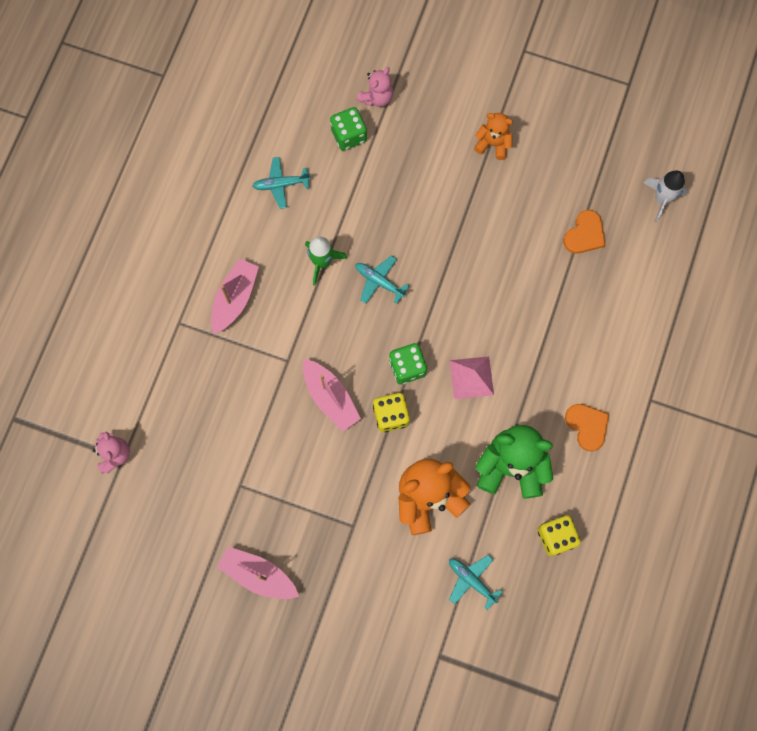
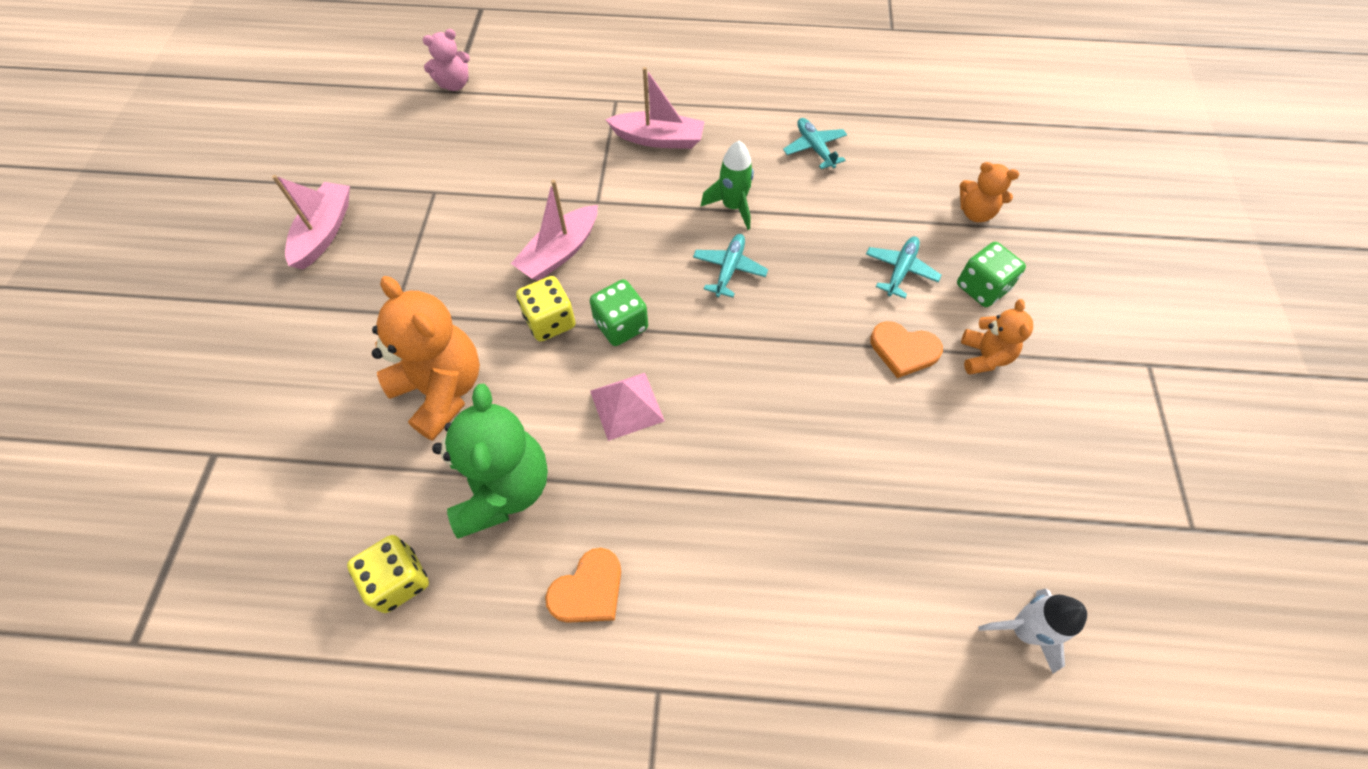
camera: 75 degrees right, 15 degrees down
(349, 135) = (909, 196): green dice -> green dice (982, 287)
(376, 97) = (975, 212): pink teddy bear -> orange teddy bear
(471, 580) = (324, 472): turquoise plane -> turquoise plane (900, 270)
(584, 234) = (904, 515): orange heart -> orange heart (903, 350)

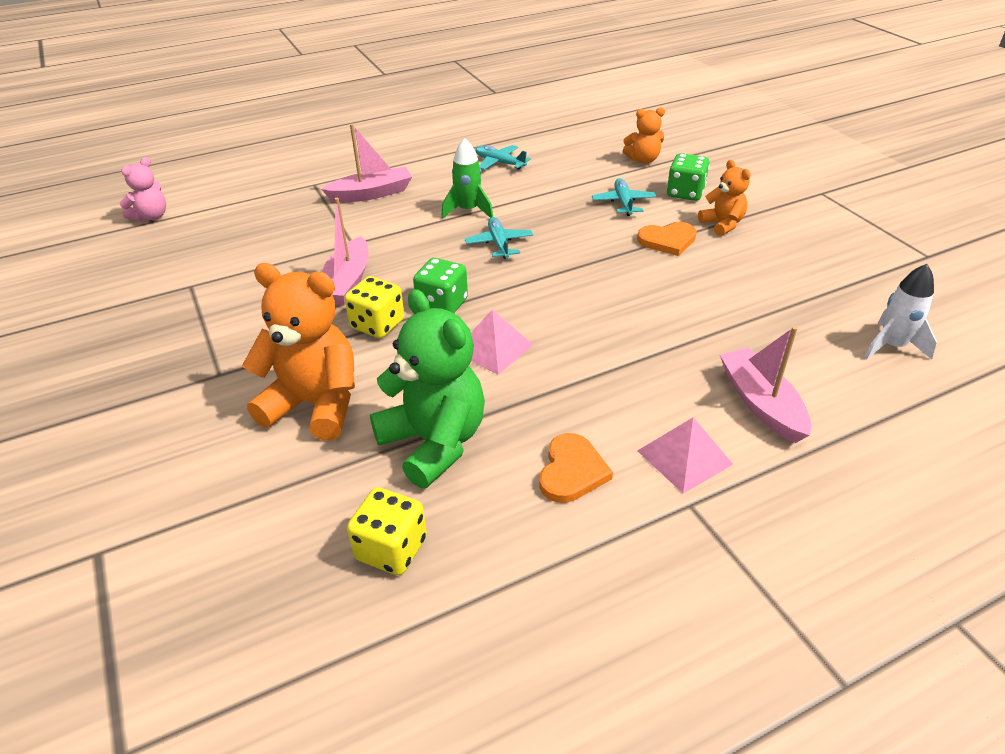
camera: 30 degrees left, 20 degrees down
(324, 232) = (93, 348): pink boat -> pink boat (761, 403)
(695, 636) = (684, 457): none -> pink pyramid

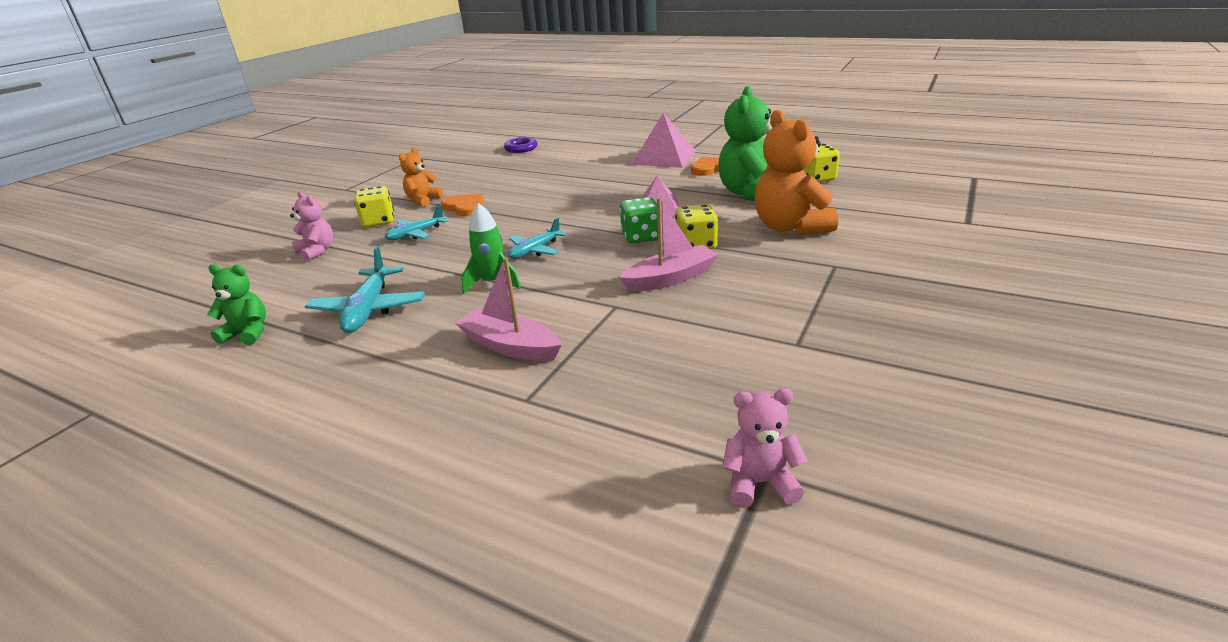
camera: 125 degrees left, 10 degrees down
(499, 163) = (369, 309): turquoise plane -> turquoise plane, size x1.55
(526, 127) = (247, 333): none -> green teddy bear
(643, 160) = (317, 251): orange teddy bear -> pink teddy bear
(684, 457) = (664, 157): pink pyramid -> pink pyramid, size x1.52
(685, 193) = (378, 221): green dice -> yellow dice
(761, 403) = (604, 156): pink boat -> none
(892, 346) = (521, 148): white rocket -> purple ring

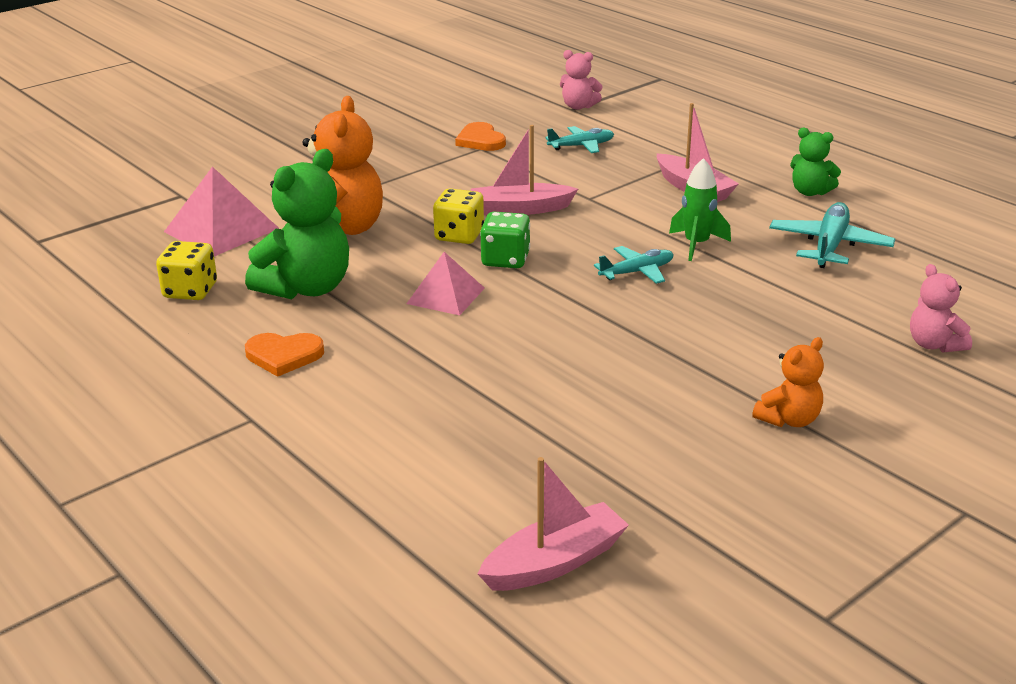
camera: 160 degrees left, 0 degrees up
(247, 333) = (951, 249): green teddy bear -> green teddy bear (810, 192)
(378, 221) = (859, 385): yellow dice -> none
(415, 234) = (792, 340): turquoise plane -> turquoise plane (581, 146)
(464, 207) = (716, 379): orange heart -> orange heart (480, 140)
(521, 148) = (554, 562): purple ring -> pink boat
(664, 157) = (313, 413): pink pyramid -> pink pyramid (221, 230)

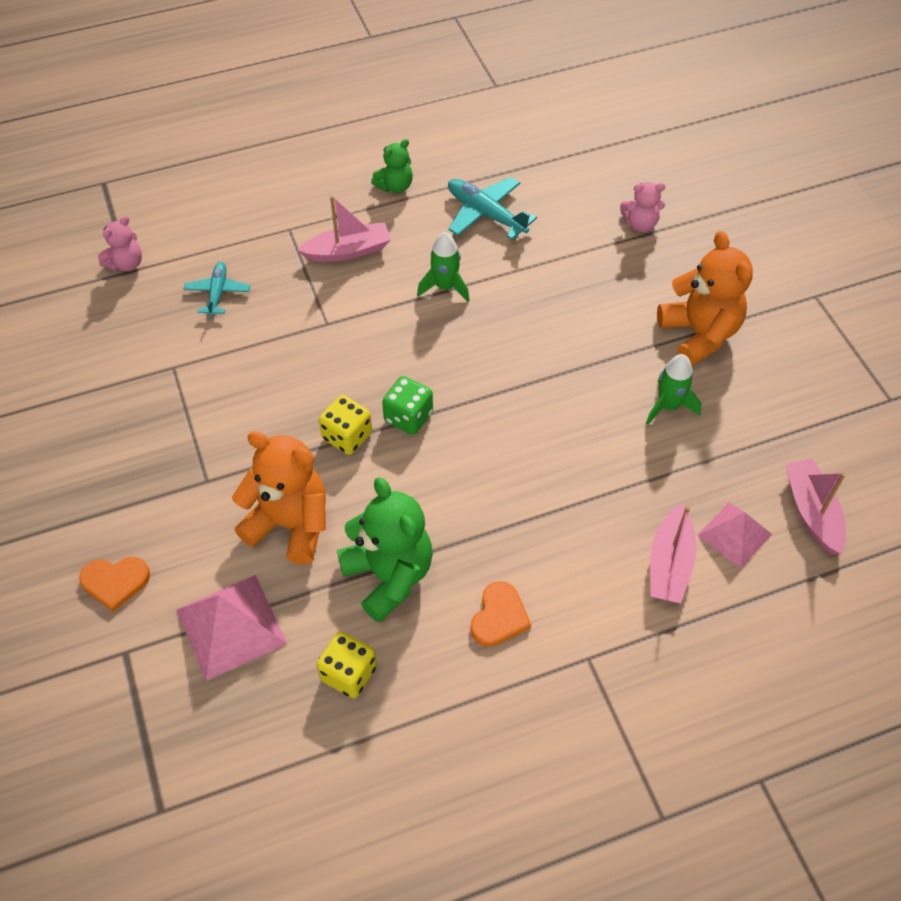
camera: 70 degrees left, 25 degrees up
(445, 295) = (450, 476): pink pyramid -> pink pyramid (734, 534)
(480, 140) = (154, 362): orange heart -> orange heart (115, 582)
(520, 209) = (320, 378): pink boat -> pink boat (669, 564)
(637, 272) = (471, 339): turquoise plane -> none
(647, 415) = (668, 406): none -> green rocket
(789, 419) = (699, 334): orange teddy bear -> orange teddy bear, size x1.84

